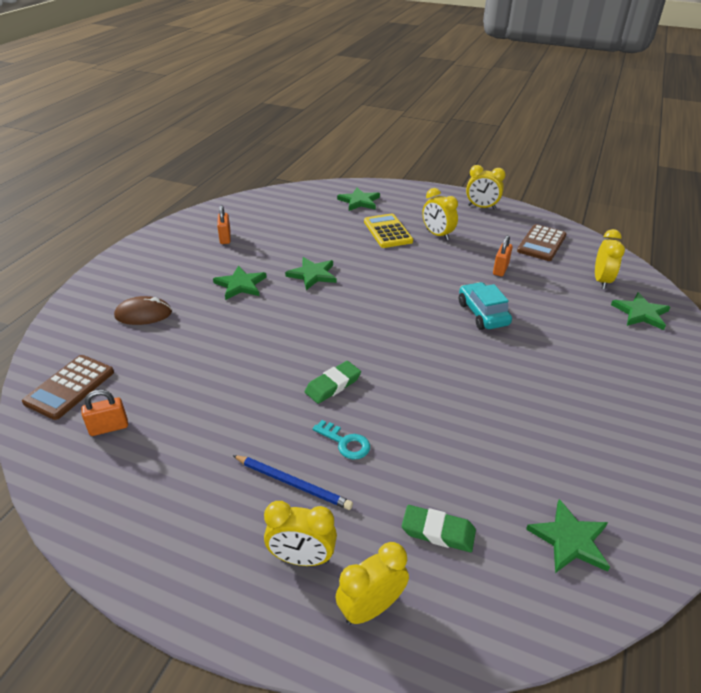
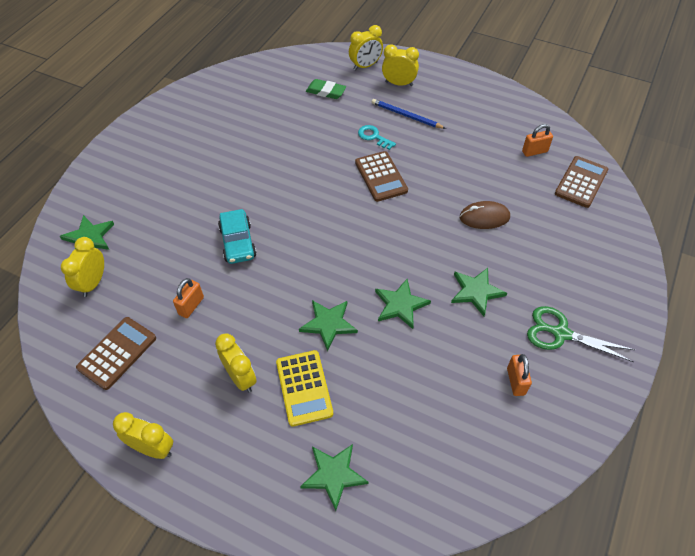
camera: 175 degrees left, 15 degrees up
(143, 314) = (559, 254): brown mouse -> brown mouse (484, 217)
(175, 262) = (560, 333): none -> green scissors
(333, 385) = (381, 177): green eraser -> brown calculator
(570, 540) = (257, 86): green star -> green star (328, 324)

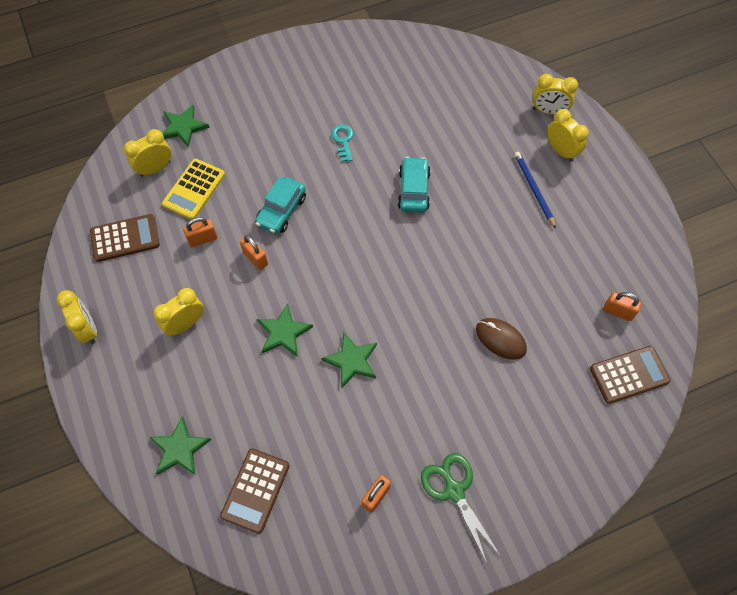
camera: 40 degrees right, 10 degrees up
(240, 377) = (185, 324): yellow clock -> yellow clock turned 135 degrees counterclockwise
(251, 289) = (255, 258): none -> orange padlock
(304, 388) = (220, 368): yellow calculator -> yellow calculator (194, 189)
(325, 166) = (413, 190): none -> turquoise car
(326, 91) = (485, 115): green eraser -> none
(373, 137) = (482, 190): turquoise key -> turquoise key (343, 140)
(381, 177) = (450, 234): brown calculator -> brown calculator (255, 490)
(476, 292) = (423, 399): green star -> none

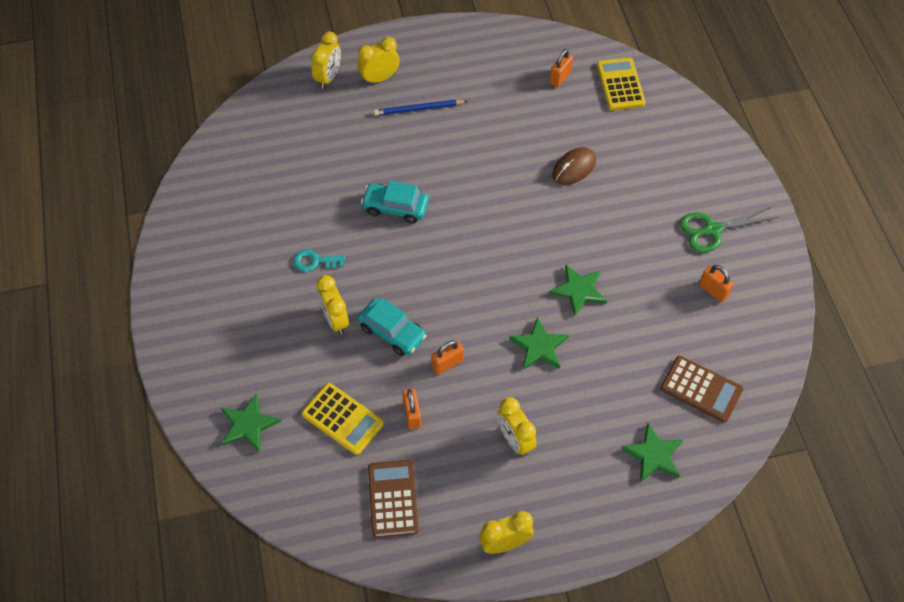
camera: 80 degrees left, 5 degrees down
(155, 168) = (302, 460): yellow clock -> yellow clock (335, 319)
(629, 375) = (620, 84): brown calculator -> yellow calculator

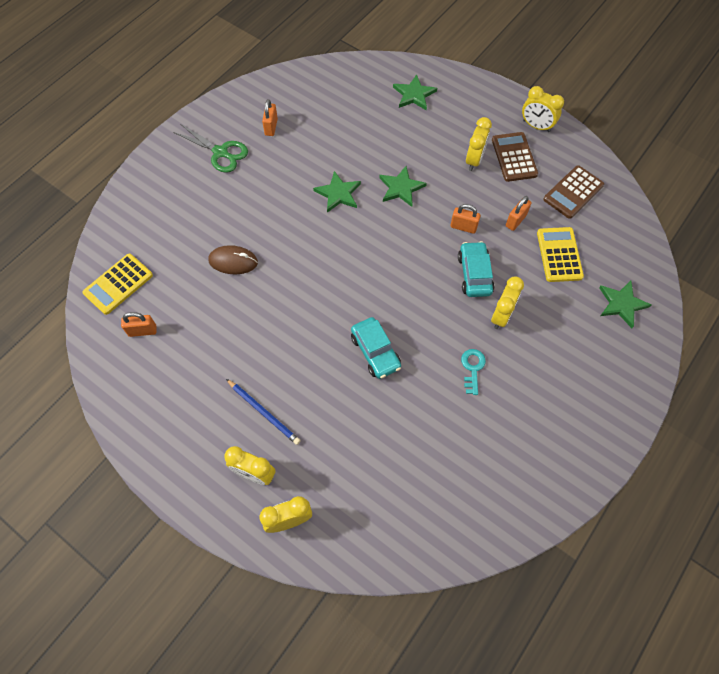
camera: 130 degrees left, 5 degrees up
(315, 261) = (472, 368): turquoise key -> turquoise key turned 135 degrees counterclockwise
(701, 389) = (349, 97): brown calculator -> brown calculator (514, 157)

